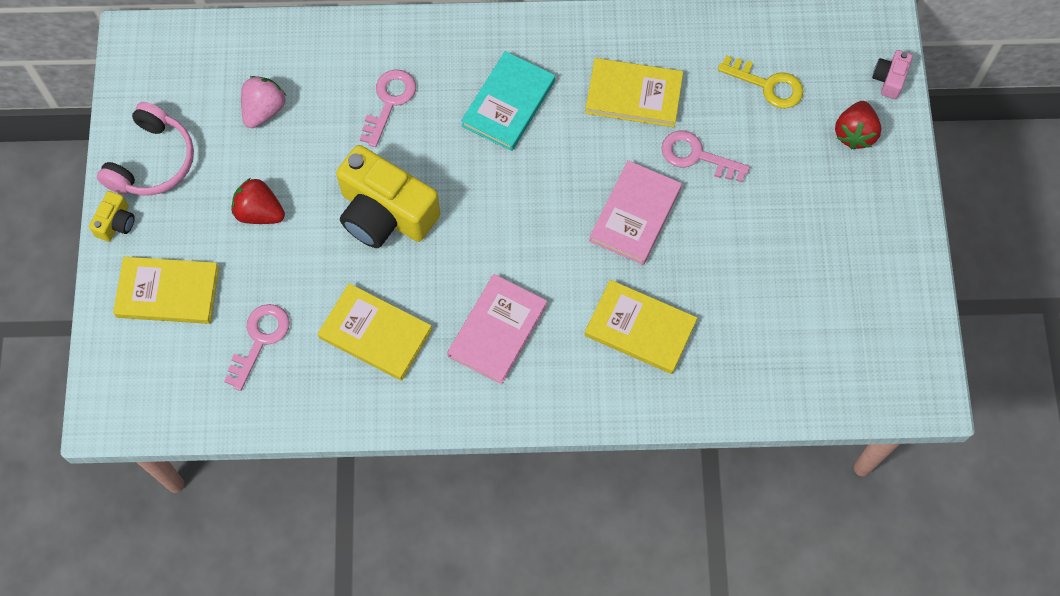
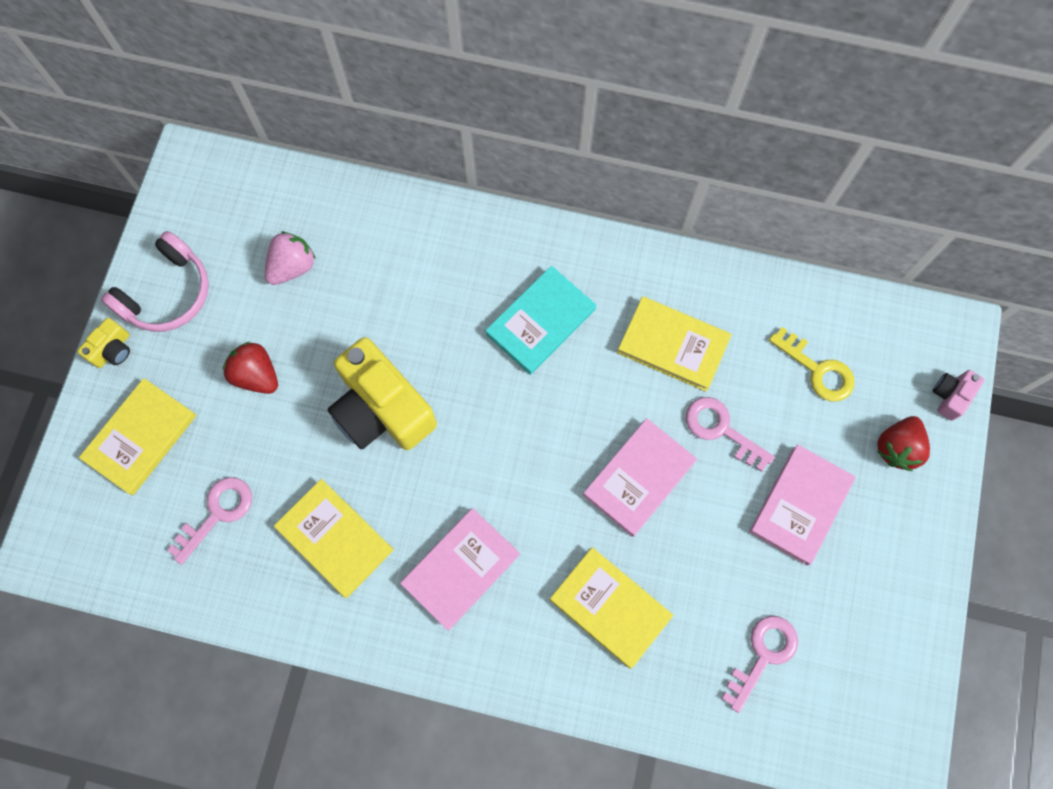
camera: 15 degrees right, 5 degrees up
(168, 292) = (141, 438): yellow book -> yellow book turned 75 degrees counterclockwise
(389, 102) = (420, 289): pink key -> pink key (763, 655)
(784, 202) = (800, 505): none -> pink book

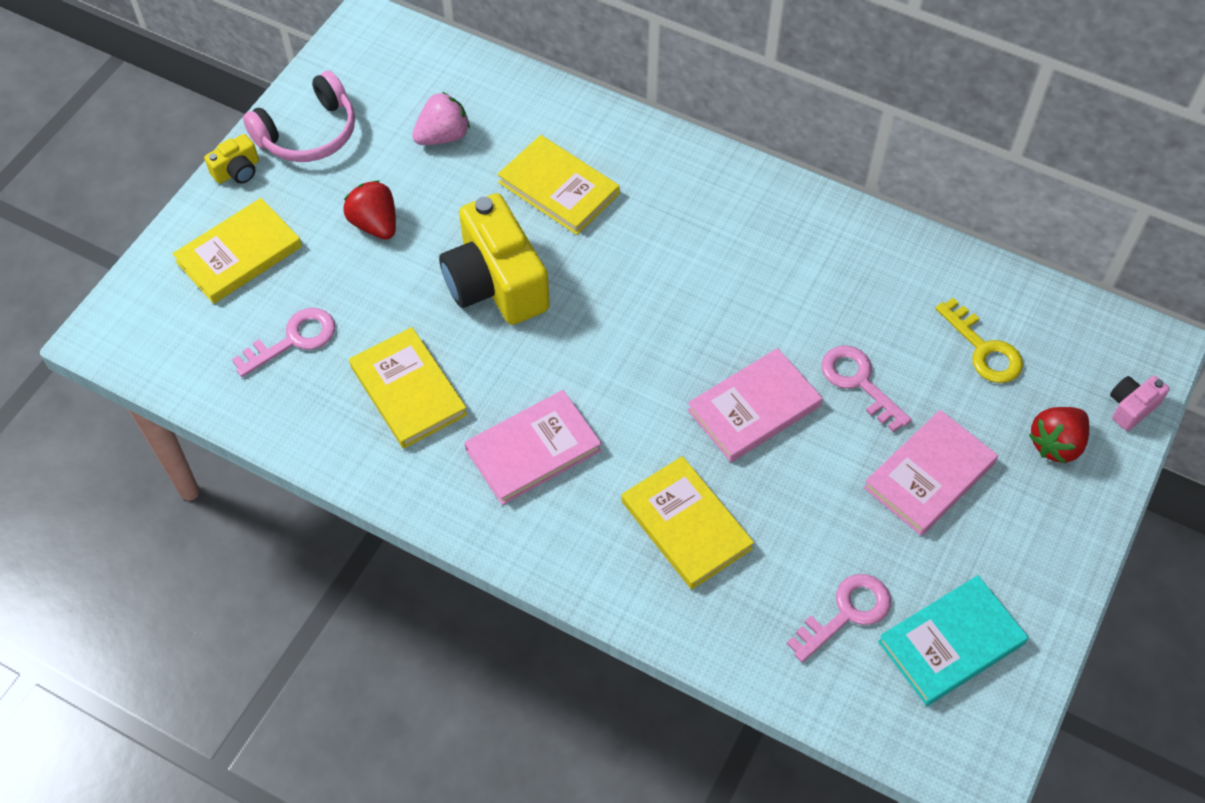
camera: 15 degrees right, 15 degrees down
(541, 322) = (689, 239): turquoise book -> turquoise book (951, 643)
(673, 345) = (827, 291): yellow book -> yellow book (559, 188)

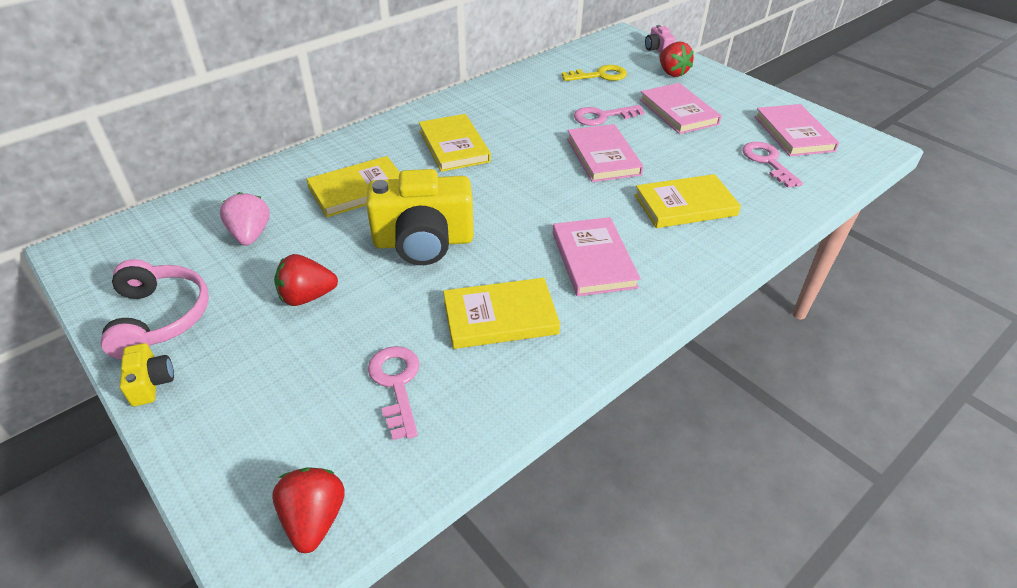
camera: 70 degrees left, 15 degrees down
(147, 342) = (314, 519): none -> red strawberry
(239, 254) = (260, 405): yellow book -> yellow book (454, 146)
(951, 643) = (793, 133): turquoise book -> pink book

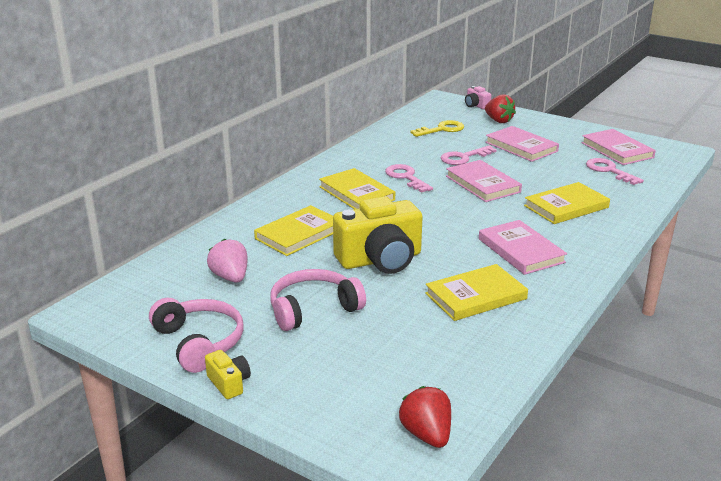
camera: 15 degrees left, 15 degrees down
(307, 297) = (313, 309): red strawberry -> pink headphones
(396, 384) = (427, 349): pink key -> pink key (406, 177)

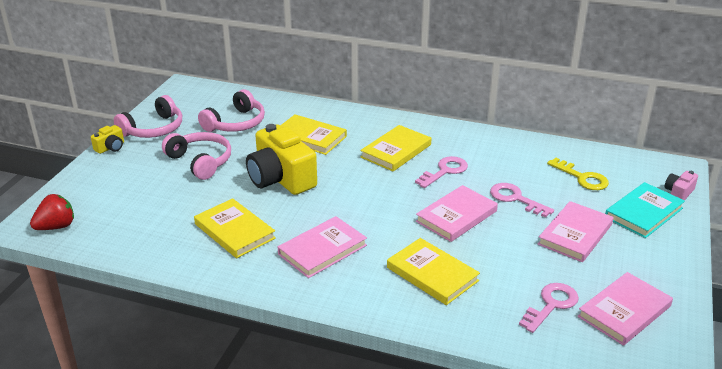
camera: 75 degrees right, 5 degrees up
(230, 277) = (236, 123): pink strawberry -> pink headphones
(498, 121) = (643, 213): red strawberry -> turquoise book

